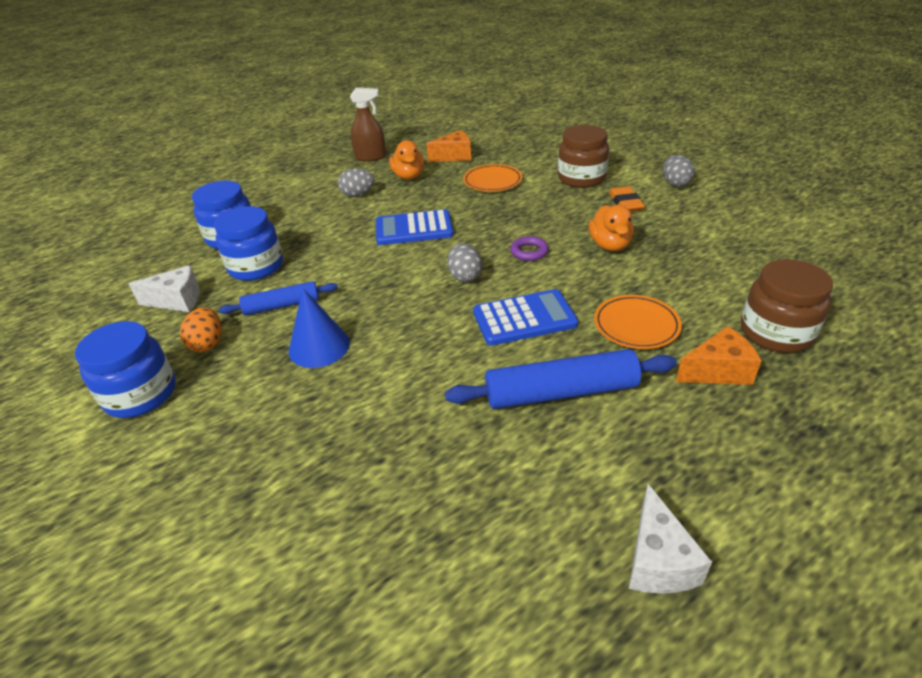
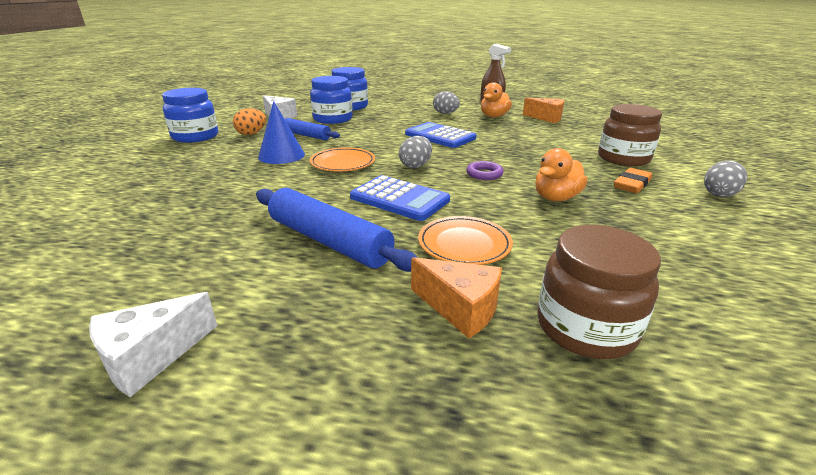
camera: 45 degrees right, 10 degrees down
(492, 181) = (545, 136): orange plate -> orange plate (343, 163)

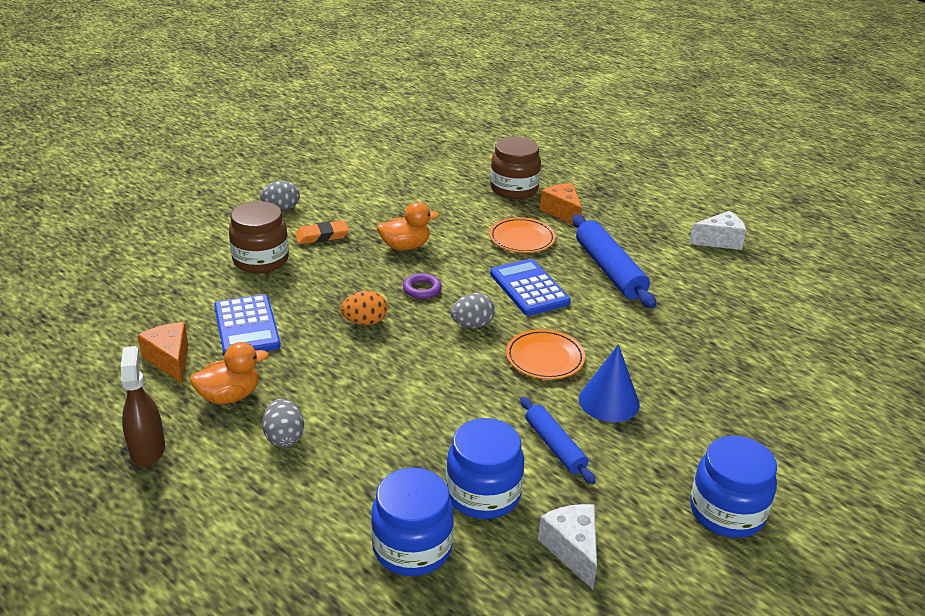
camera: 150 degrees left, 5 degrees up
(251, 133) = (636, 487): orange egg -> orange egg (365, 322)
(440, 136) = (380, 371): blue calculator -> blue calculator (247, 327)

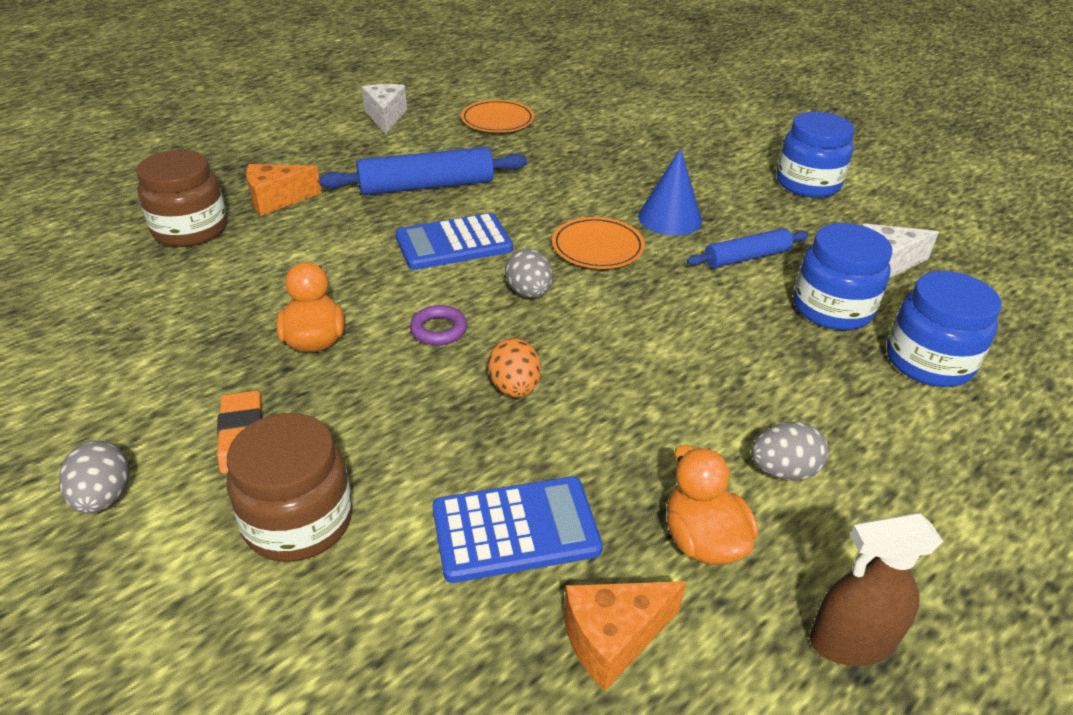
camera: 85 degrees left, 5 degrees up
(522, 238) = (332, 237): orange plate -> orange plate (497, 120)

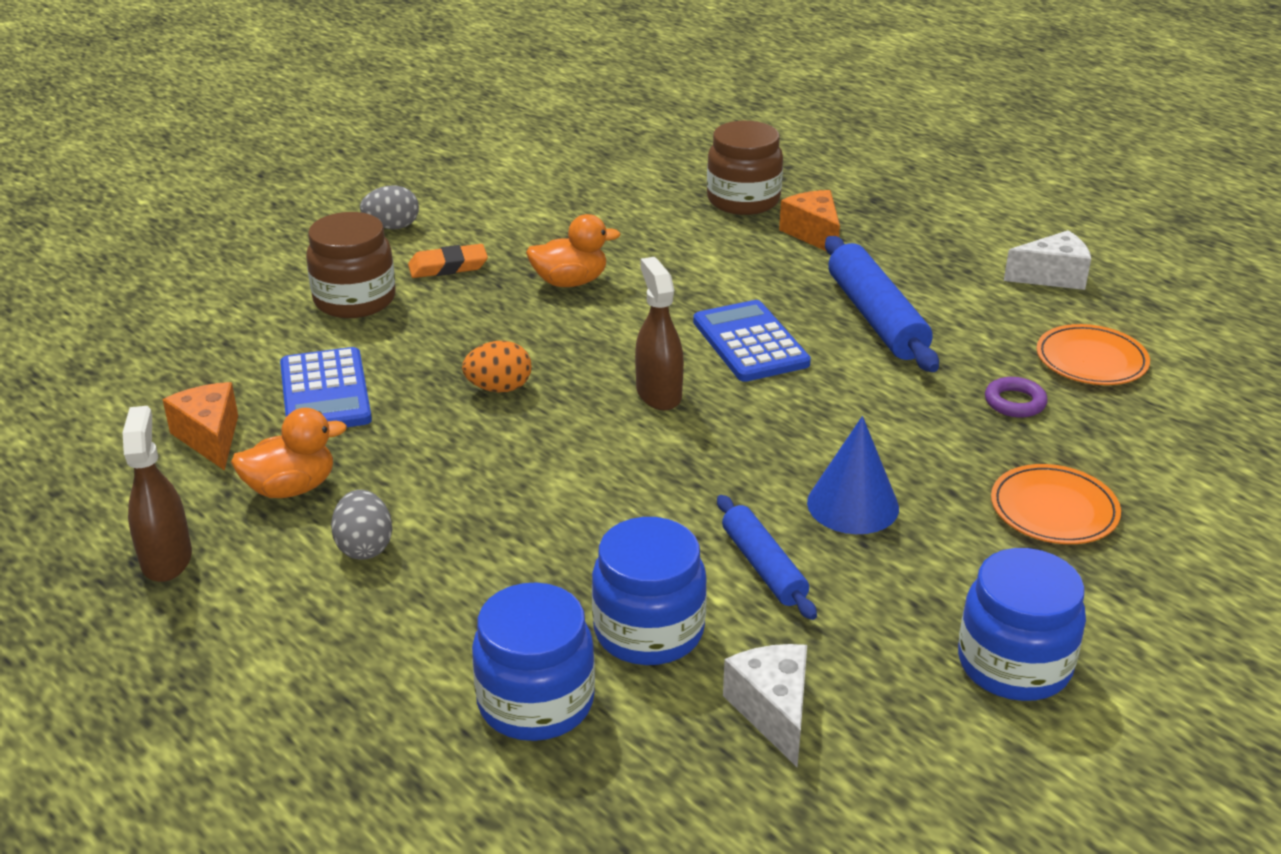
camera: 90 degrees right, 5 degrees down
(438, 330) = (589, 343): purple ring -> purple ring (1015, 402)
(529, 292) = (658, 394): grey egg -> brown spray bottle
(597, 247) = (762, 442): orange plate -> orange plate (1054, 510)

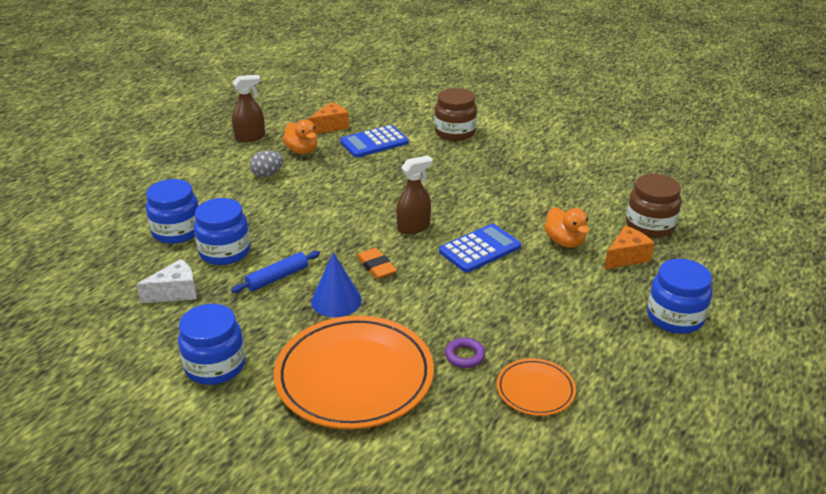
camera: 75 degrees right, 0 degrees up
(392, 227) = (530, 127): grey egg -> none
(448, 266) = (501, 148): orange eraser -> orange eraser (376, 266)
(499, 388) = (397, 182): orange egg -> none
(570, 282) = (509, 184): orange duck -> orange duck (564, 242)
(876, 318) = (535, 292): blue rolling pin -> none
(955, 233) = (675, 317): none -> blue jar
(1052, 276) = (644, 367): white cheese -> none
(1054, 510) = (354, 376): orange plate -> orange plate, size x2.05

